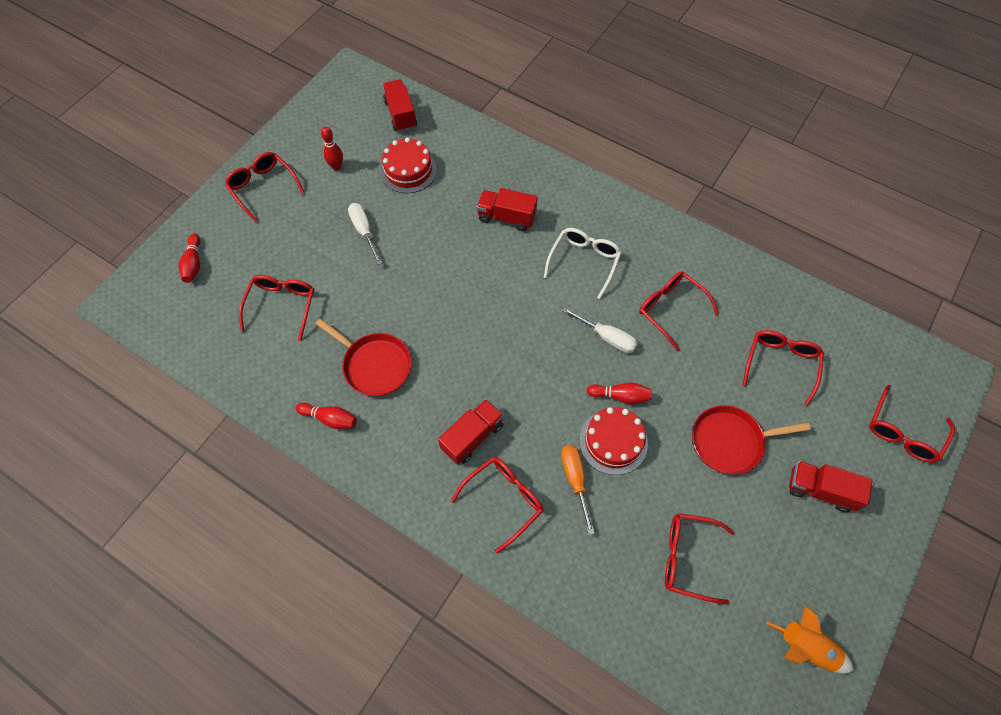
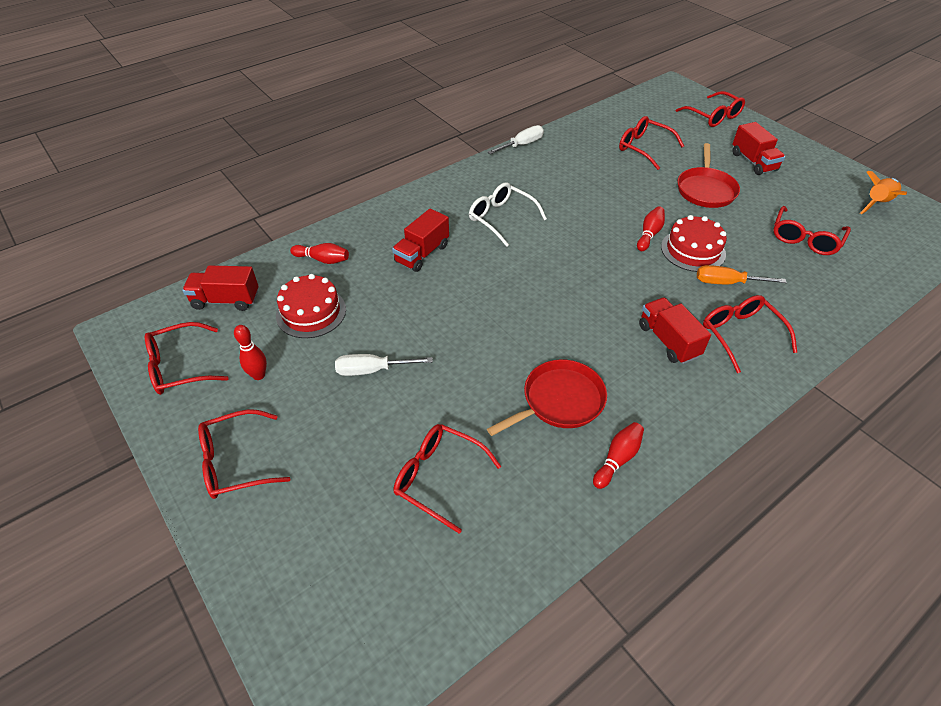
camera: 70 degrees left, 15 degrees down
(194, 263) = (314, 578): red bowling pin -> red bowling pin (323, 259)
(606, 337) = (587, 226): white screwdriver -> white screwdriver (521, 145)
(670, 309) = (573, 185): red glasses -> red glasses (179, 367)
(820, 490) = (753, 162): red truck -> red truck turned 60 degrees counterclockwise

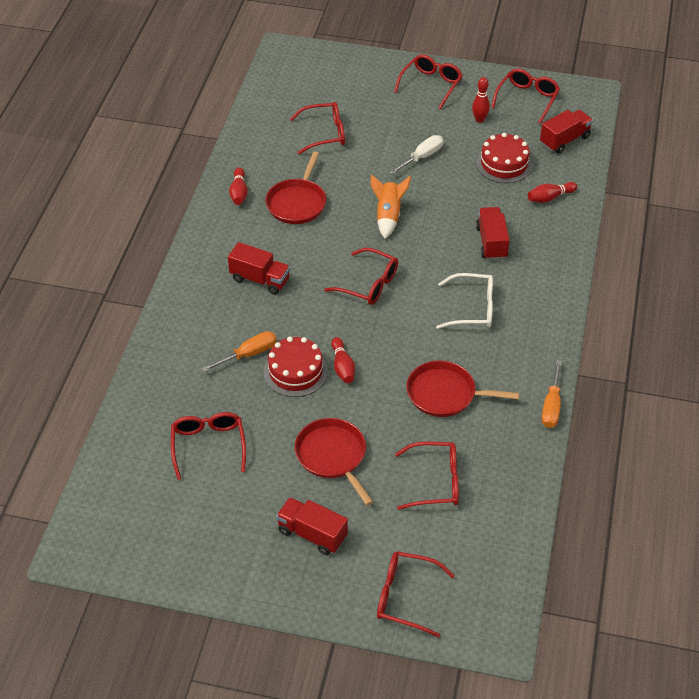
camera: 140 degrees right, 0 degrees up
(521, 145) = (551, 406): white screwdriver -> orange screwdriver
(586, 183) = (445, 394): none -> red pan
(740, 334) = (213, 313): red glasses -> red glasses (369, 284)
(877, 204) = (158, 543): orange rocket -> orange rocket (388, 216)

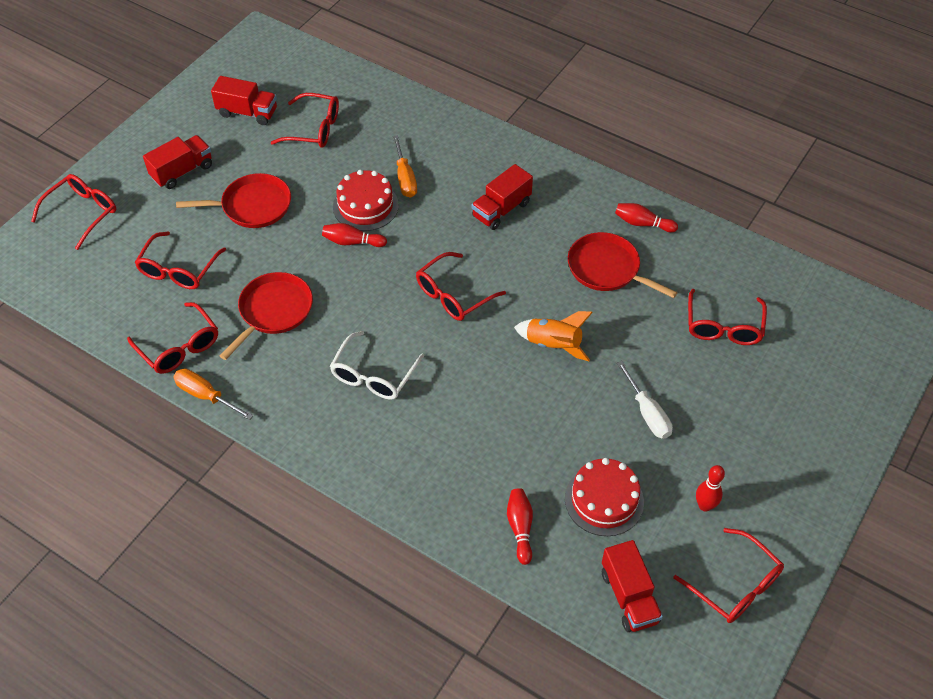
camera: 110 degrees right, 5 degrees up
(431, 85) = (797, 474): red glasses -> red glasses (179, 347)
(491, 242) = (467, 431): red truck -> red truck (247, 112)

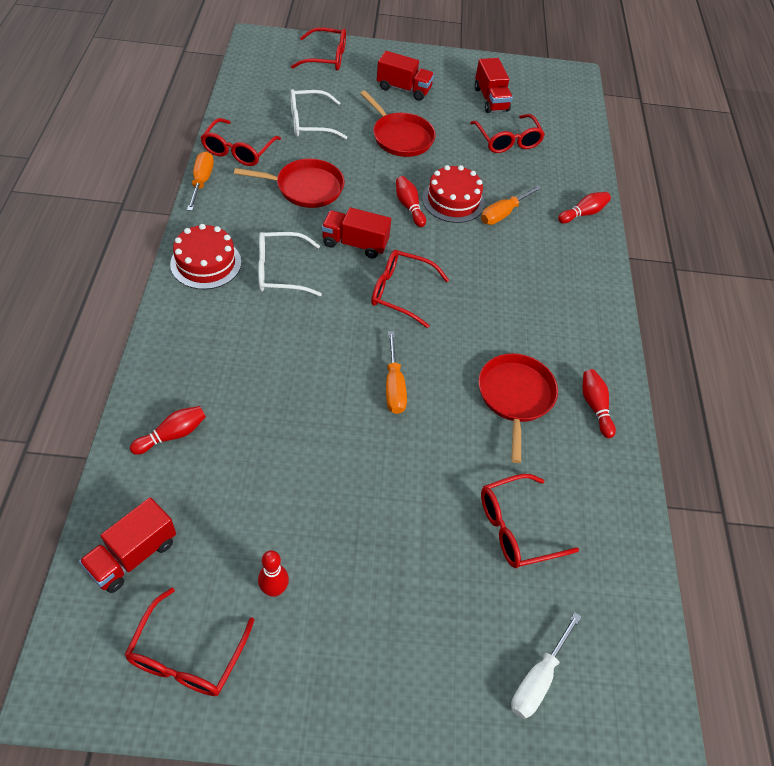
camera: 55 degrees right, 0 degrees up
(178, 270) = (309, 123): red glasses -> white glasses
(440, 124) = (583, 213): none -> red bowling pin
(501, 209) = (522, 290): red truck -> red truck (355, 244)
(553, 345) = (394, 386): orange rocket -> orange screwdriver
(604, 500) = (236, 493): red cake -> red cake (206, 263)
(647, 413) = (361, 494): white screwdriver -> white screwdriver (538, 678)

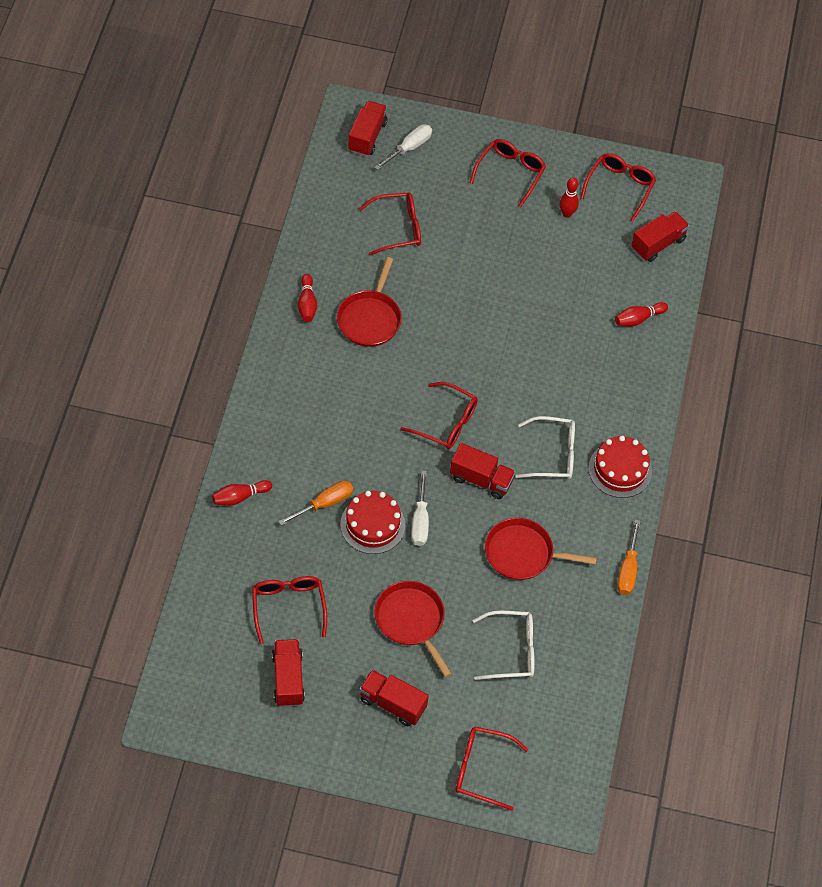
camera: 170 degrees left, 5 degrees up
(238, 151) = (591, 611): red glasses -> red glasses (510, 173)
(394, 386) = (467, 338): orange screwdriver -> none
(409, 207) = (420, 520): red bowling pin -> white screwdriver
(609, 691) = (367, 136): none -> red truck

